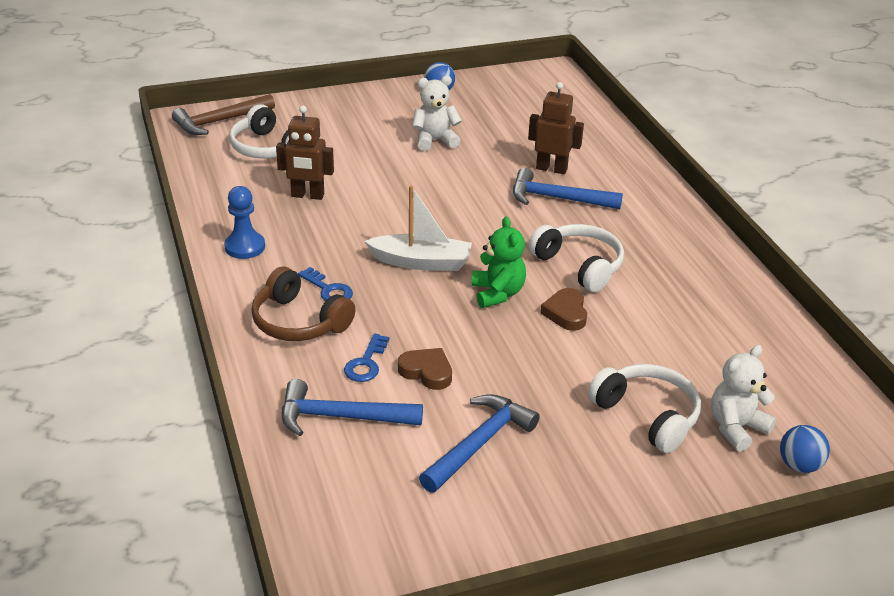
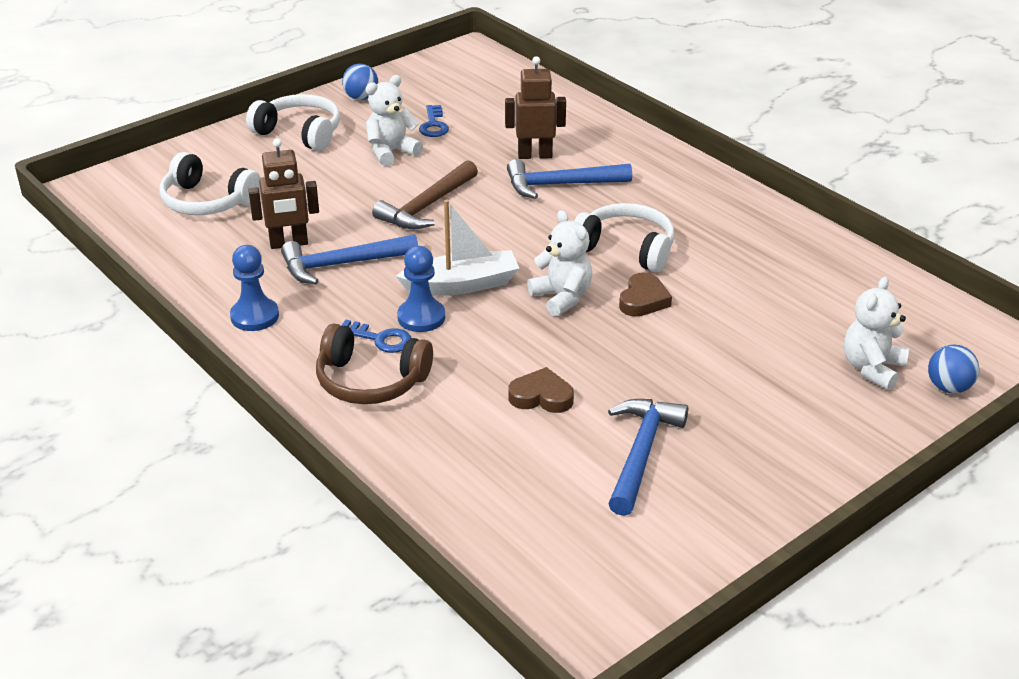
camera: 20 degrees left, 0 degrees up
(220, 121) = (129, 183): brown hammer -> brown hammer (427, 206)
(341, 417) = (482, 467): blue hammer -> blue hammer (342, 264)
(366, 363) = (472, 405): blue key -> blue key (433, 125)
(372, 280) = (421, 317): none -> blue pawn
(497, 293) = (562, 298): green teddy bear -> white teddy bear
(566, 313) = (643, 300): brown heart -> brown heart turned 135 degrees counterclockwise
(647, 415) = (784, 380): white headphones -> white headphones (299, 133)

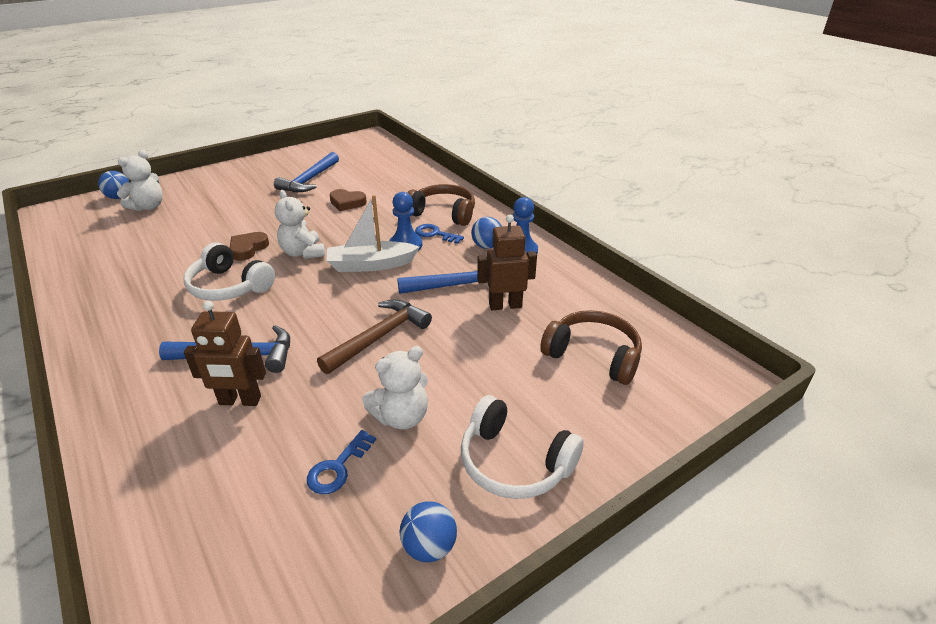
camera: 175 degrees left, 0 degrees up
(207, 201) = (593, 355): white headphones -> brown headphones
(303, 322) = (487, 246): none -> blue ball
(433, 125) = (338, 467): blue key -> blue key turned 150 degrees counterclockwise

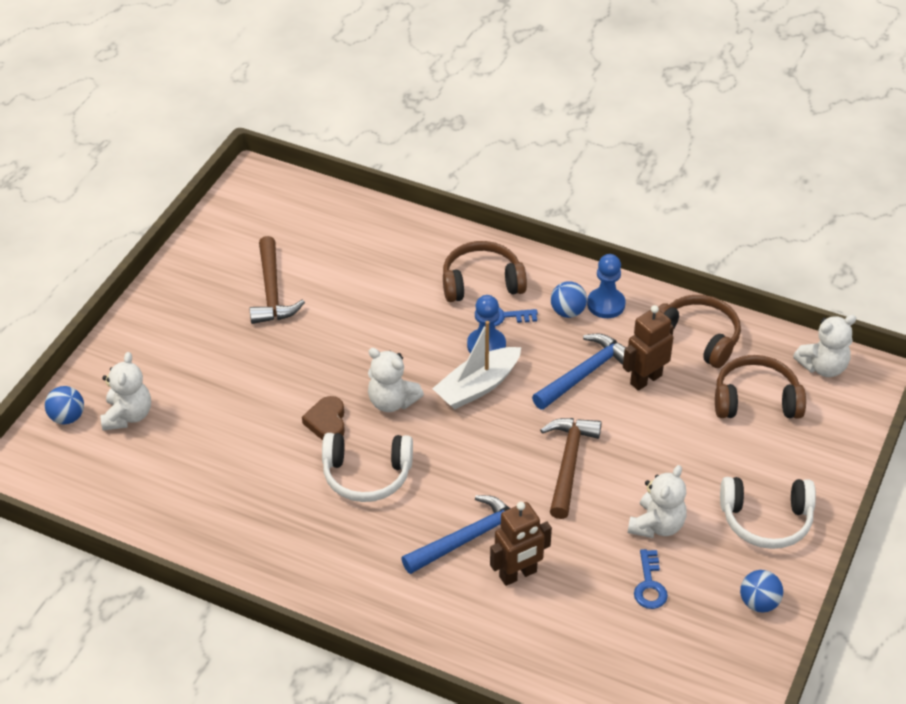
camera: 30 degrees left, 10 degrees up
(309, 180) = (272, 291): blue hammer -> brown hammer
(347, 203) = (359, 310): brown heart -> none
(578, 294) = (698, 337): none -> brown headphones
(683, 354) = (823, 367): none -> white teddy bear

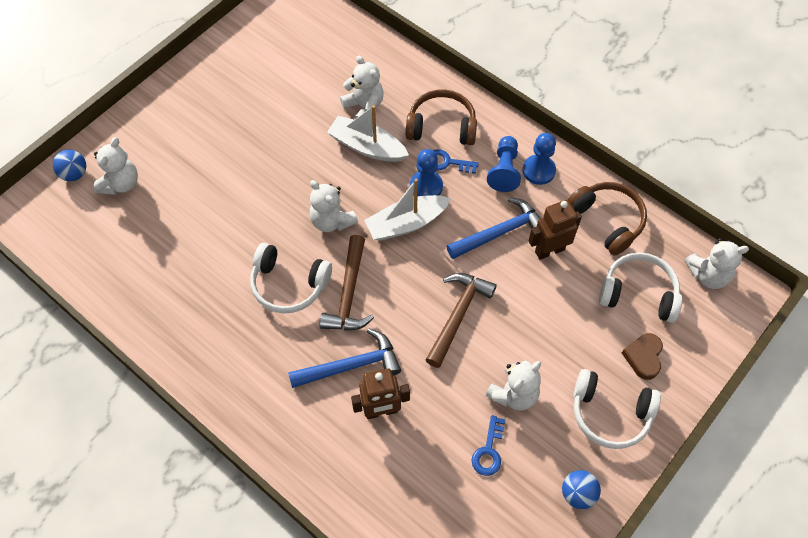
camera: 15 degrees right, 15 degrees up
(272, 291) = (270, 96): brown hammer -> brown hammer (349, 293)
(327, 422) = (273, 227): brown heart -> brown heart (643, 357)
(386, 280) = (364, 107): none -> white teddy bear
(404, 320) = (367, 147): none -> white boat
(568, 312) = (504, 170): blue ball -> blue pawn
(756, 400) = (638, 293): brown headphones -> white headphones

